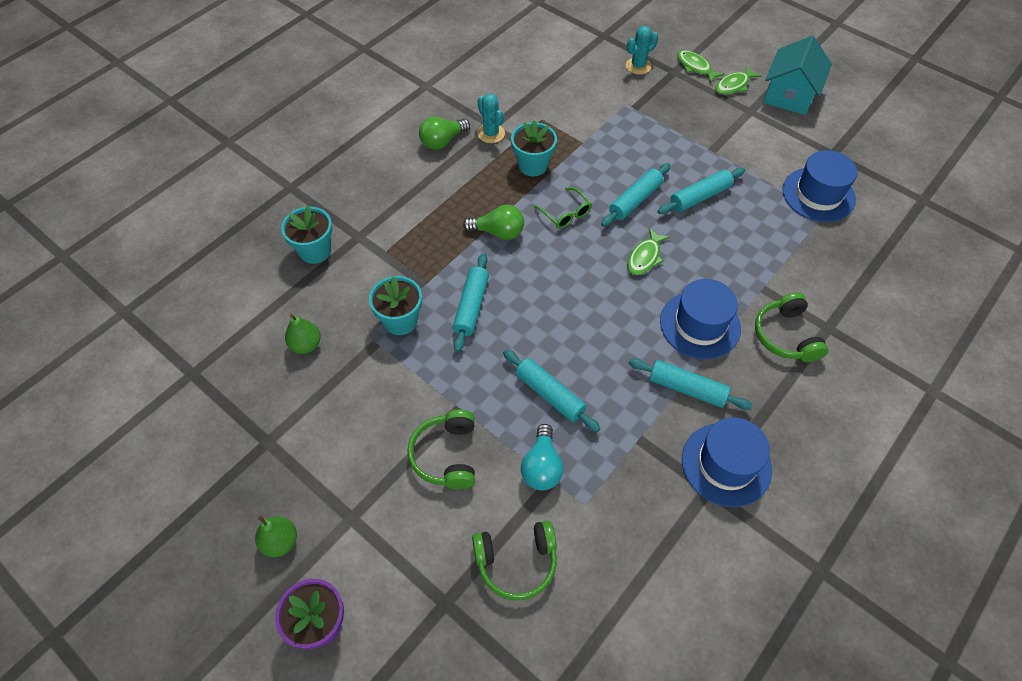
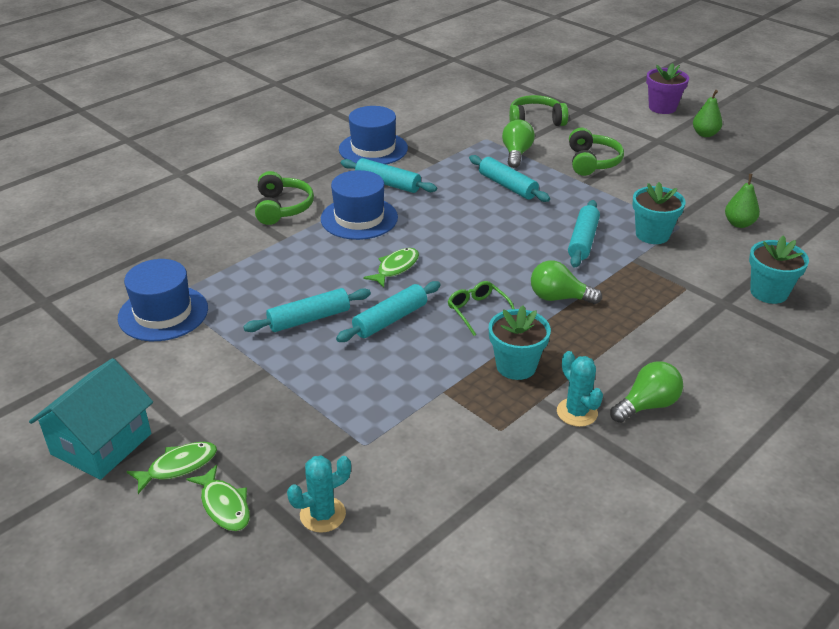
camera: 175 degrees left, 20 degrees down
(542, 467) = (516, 154): turquoise light bulb -> green light bulb

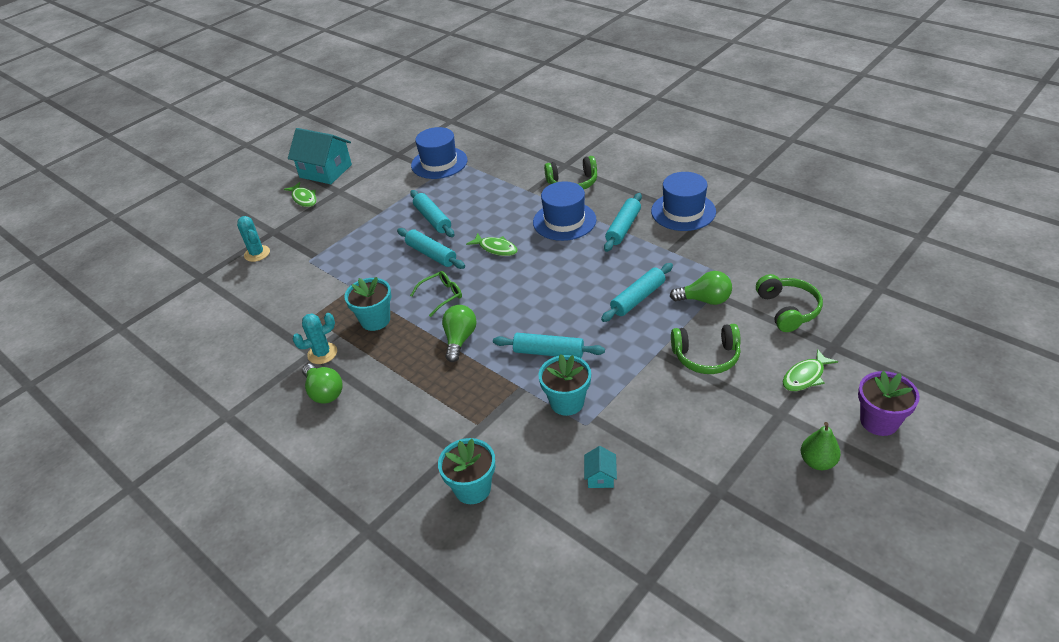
camera: 90 degrees right, 5 degrees up
(224, 505) = (272, 219): green fish -> green fish (805, 376)
(739, 224) = (600, 476): green pear -> turquoise house

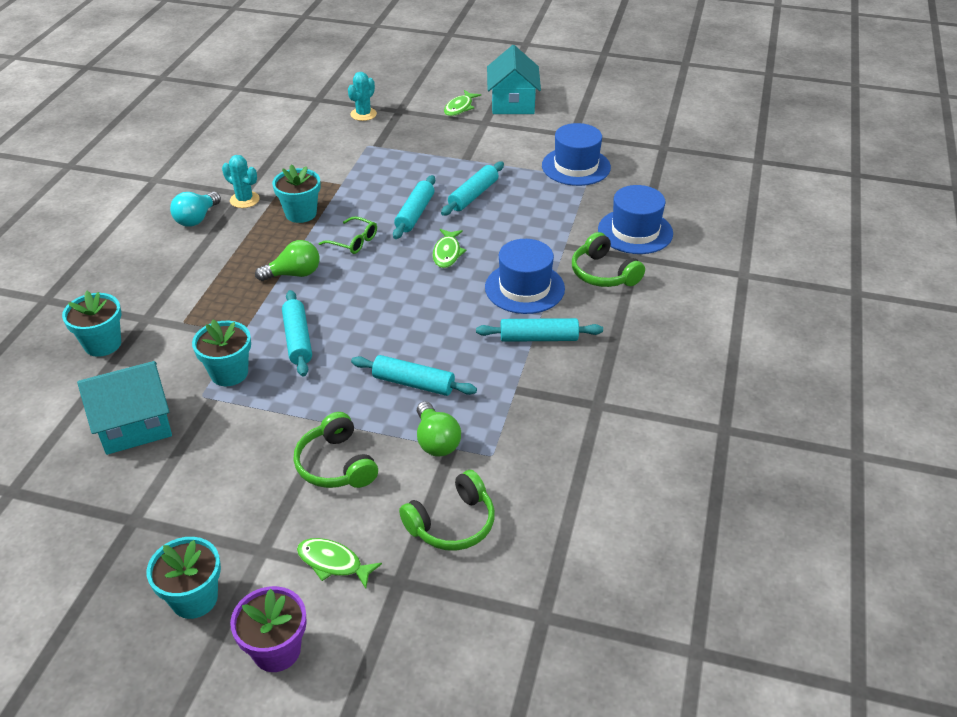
camera: 60 degrees right, 0 degrees up
(324, 392) = (197, 219): green light bulb -> turquoise light bulb
(600, 476) = (134, 425): turquoise house -> turquoise house, size x2.28
(683, 211) = (603, 381): blue hat -> blue hat (635, 231)
(817, 462) = (194, 598): green pear -> turquoise flower pot

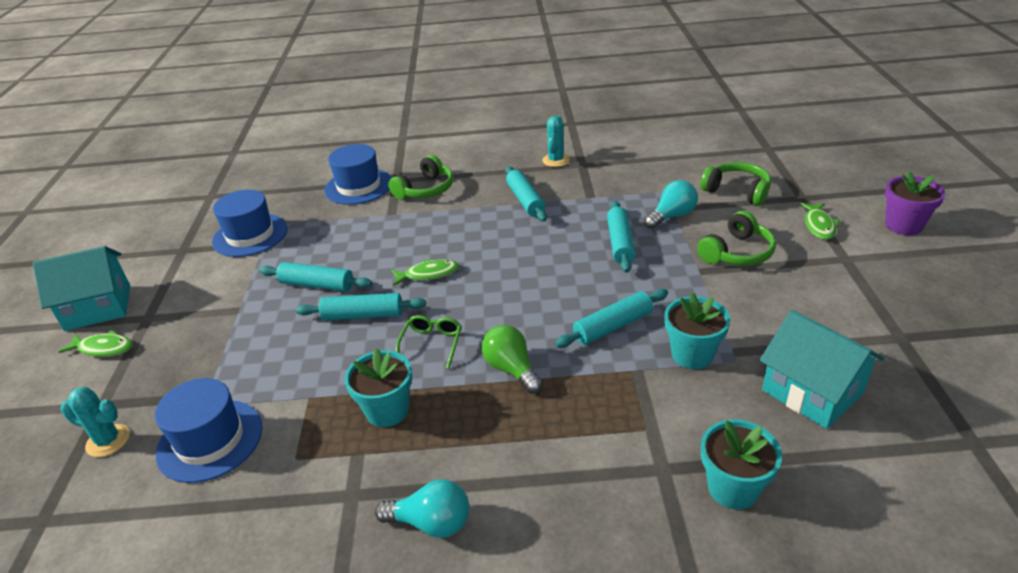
camera: 105 degrees left, 5 degrees down
(194, 598) = (917, 273): turquoise flower pot -> none
(244, 200) = (368, 486): turquoise cactus -> turquoise cactus (556, 160)
(436, 441) = (672, 216): green light bulb -> turquoise light bulb
(524, 288) = (463, 220): blue hat -> blue hat (210, 440)

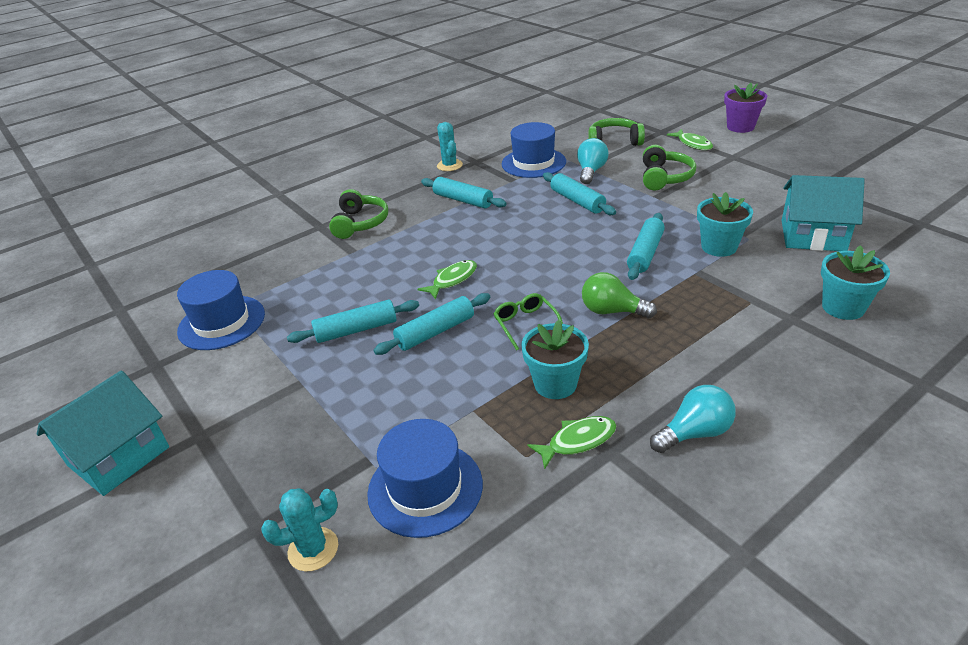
camera: 35 degrees left, 0 degrees up
(103, 348) = (183, 485): green fish -> green fish (578, 441)
(358, 186) = (287, 243): blue hat -> blue hat (533, 163)

